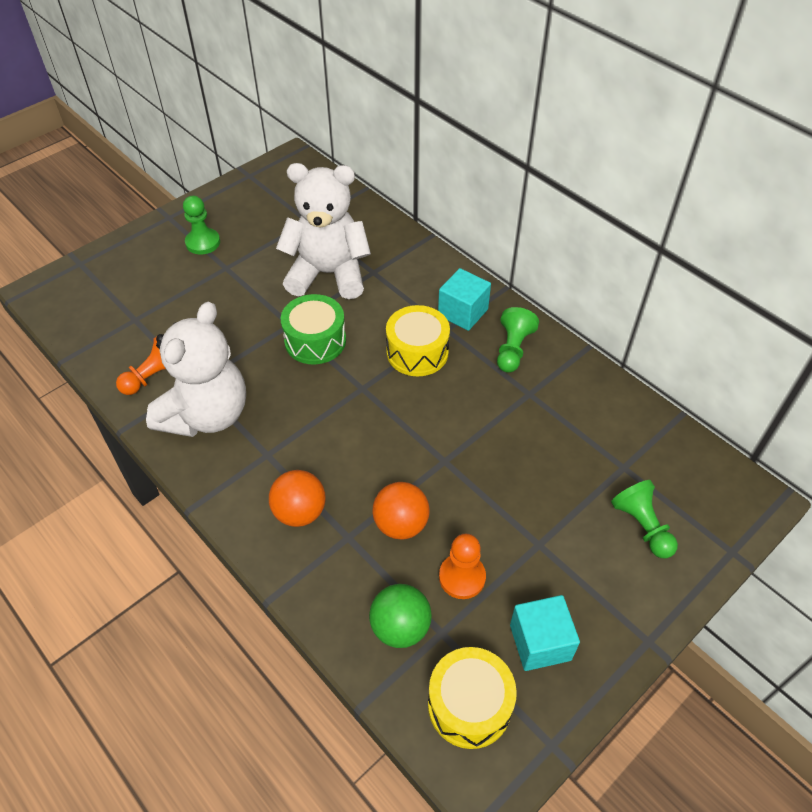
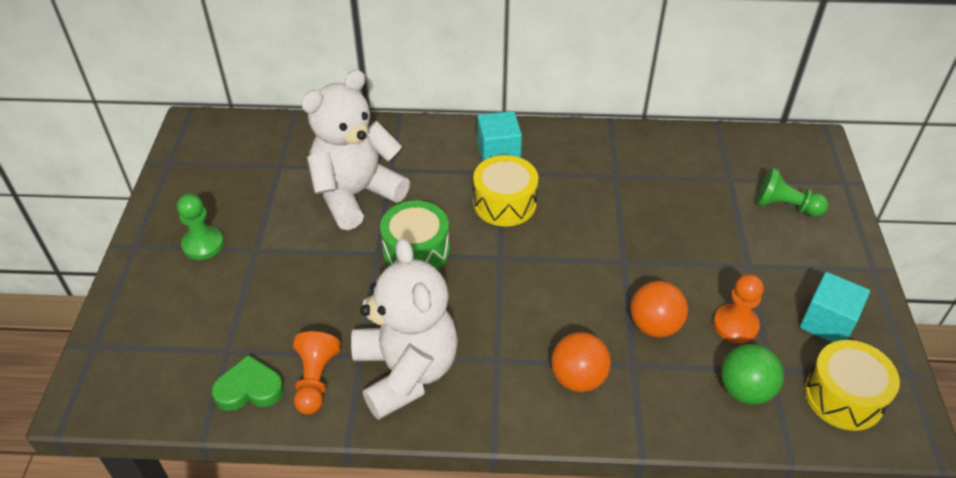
camera: 45 degrees left, 5 degrees down
(117, 352) = (249, 389): none -> green heart
(513, 349) = (566, 154): green pawn -> none

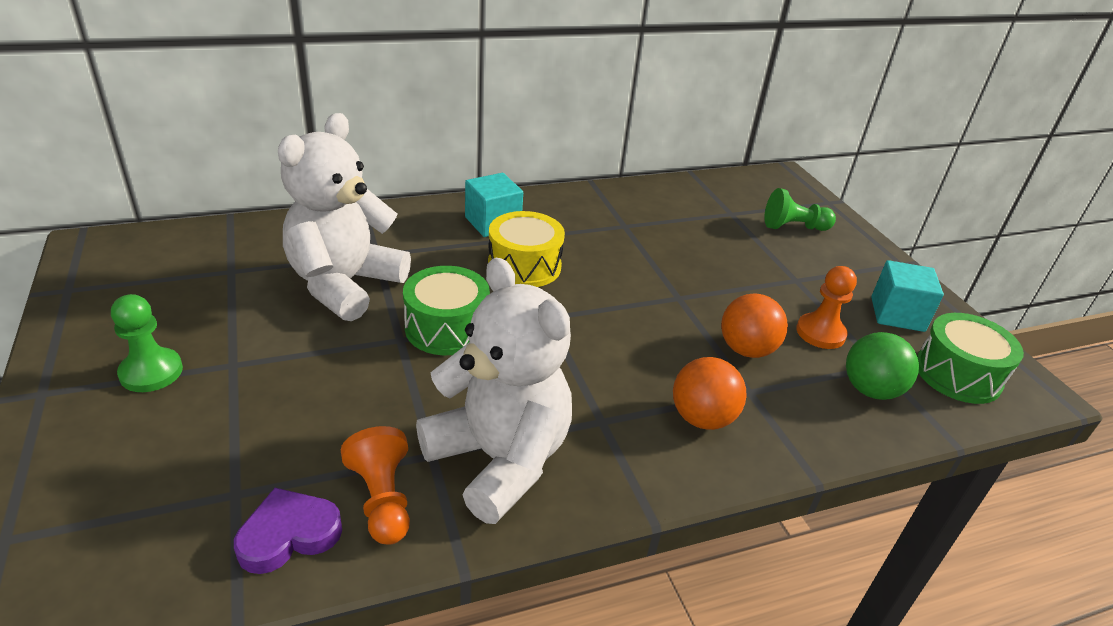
camera: 25 degrees left, 10 degrees down
(249, 389) = (289, 535): green heart -> purple heart
(844, 396) = (957, 374): yellow drum -> green drum

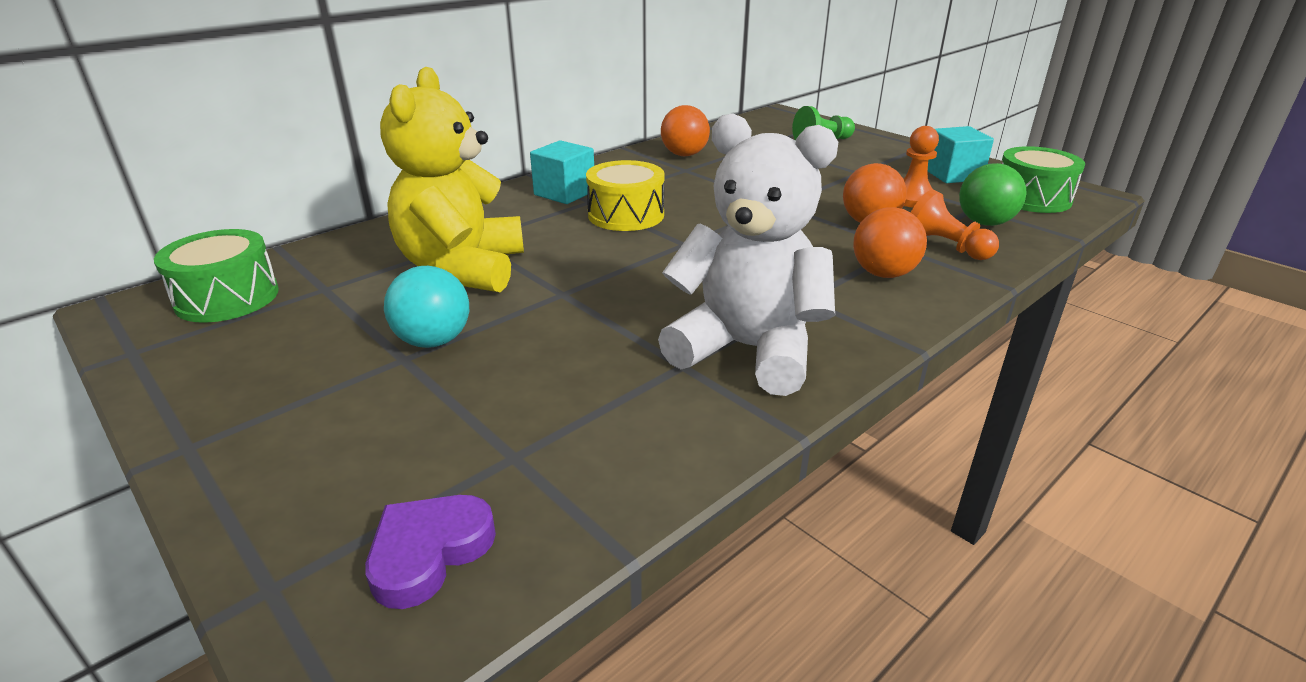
camera: 20 degrees left, 5 degrees down
(151, 372) = (313, 390): green pawn -> none
(266, 354) = (433, 341): none -> turquoise ball
(289, 535) = (606, 468): purple heart -> purple heart (429, 552)
(344, 285) = (463, 269): white teddy bear -> yellow teddy bear
(382, 499) = (671, 411): orange pawn -> orange pawn (945, 247)
(447, 328) = (599, 274): green drum -> green drum (227, 298)
(639, 206) = (684, 155): none -> orange ball

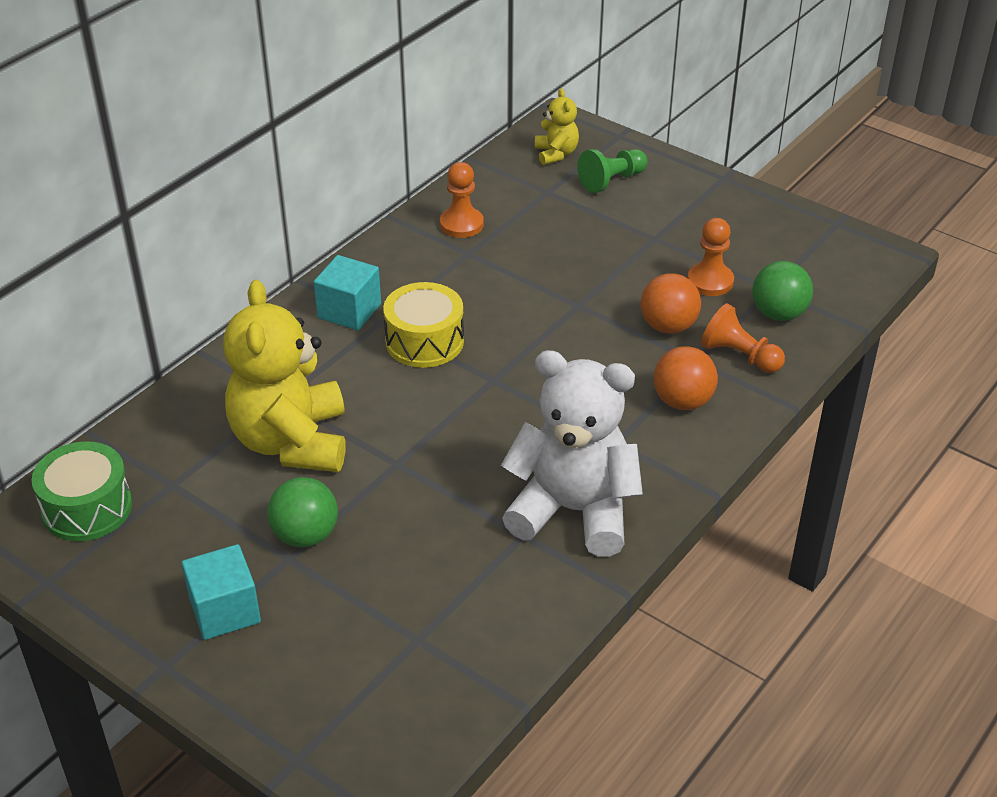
camera: 10 degrees left, 10 degrees up
(429, 552) = (389, 720): purple heart -> none
(433, 341) = (305, 535): turquoise ball -> green ball
(684, 155) = (461, 224): orange ball -> orange pawn
(775, 127) = (556, 154): none -> yellow teddy bear
(953, 175) = (753, 233): turquoise cube -> turquoise cube (225, 610)
(1031, 198) = (828, 267): green drum -> none

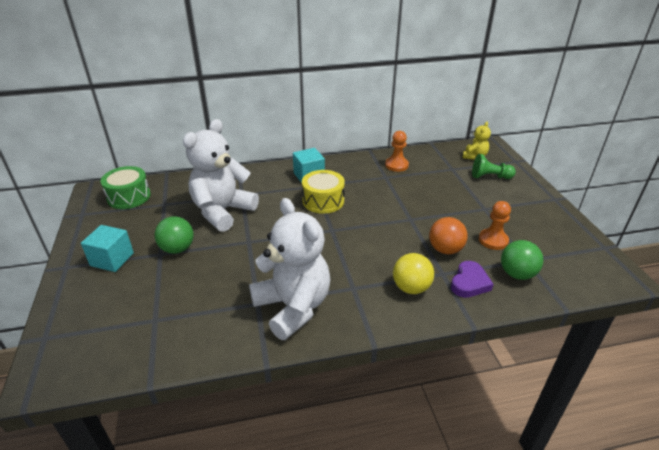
camera: 40 degrees right, 5 degrees down
(291, 442) = (222, 211): yellow teddy bear -> white teddy bear
(682, 401) = (411, 288): orange ball -> yellow ball
(739, 356) = (469, 283): orange pawn -> purple heart

